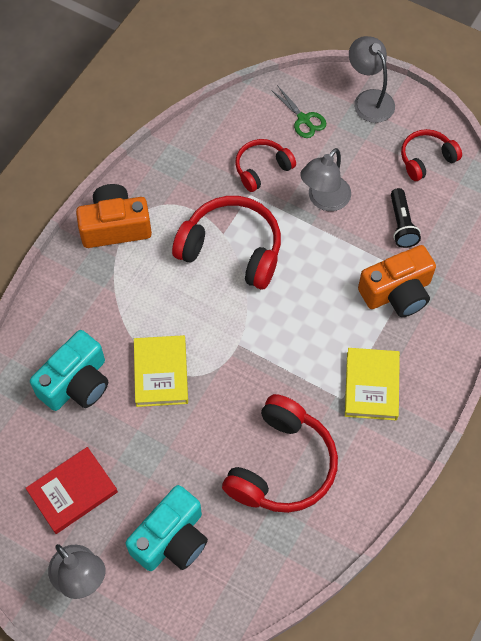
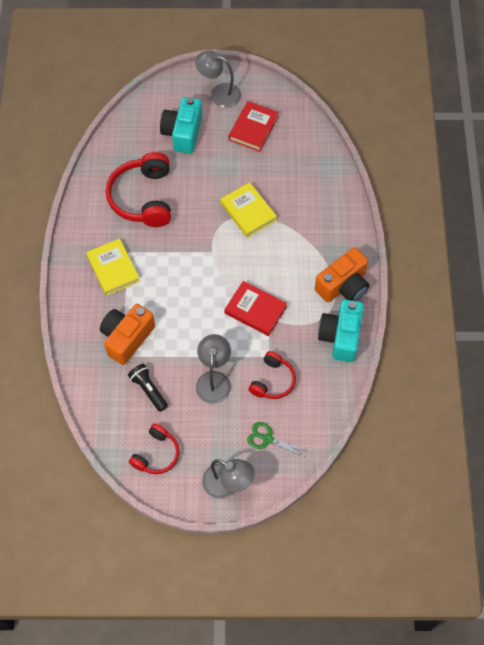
camera: 150 degrees right, 0 degrees up
(76, 383) = (294, 182): turquoise camera -> turquoise camera (341, 336)
(231, 250) = (255, 310): red headphones -> red book

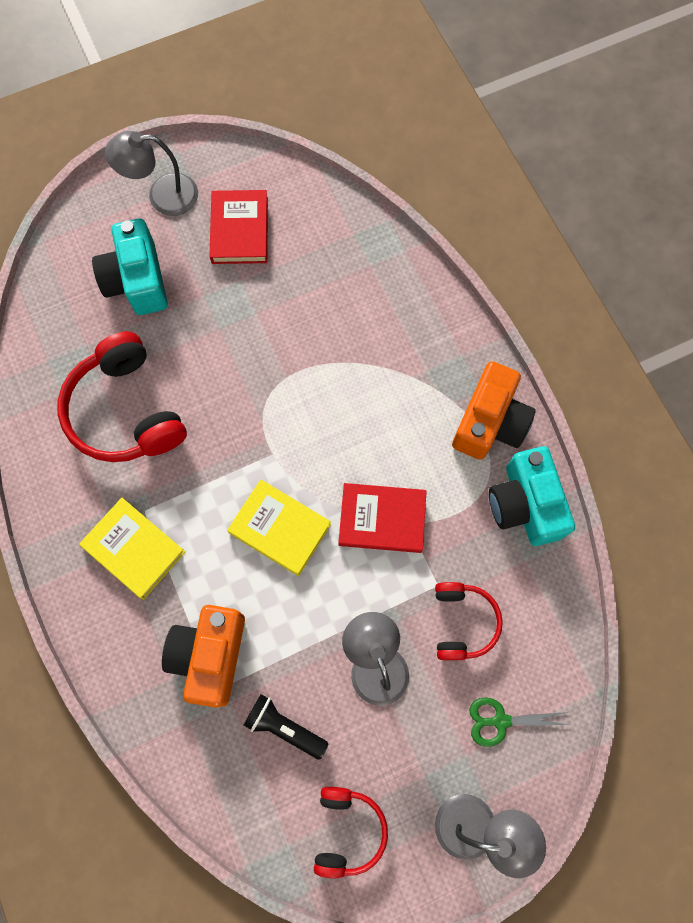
camera: 25 degrees left, 10 degrees up
(248, 212) = (295, 366): yellow book -> yellow book (280, 528)

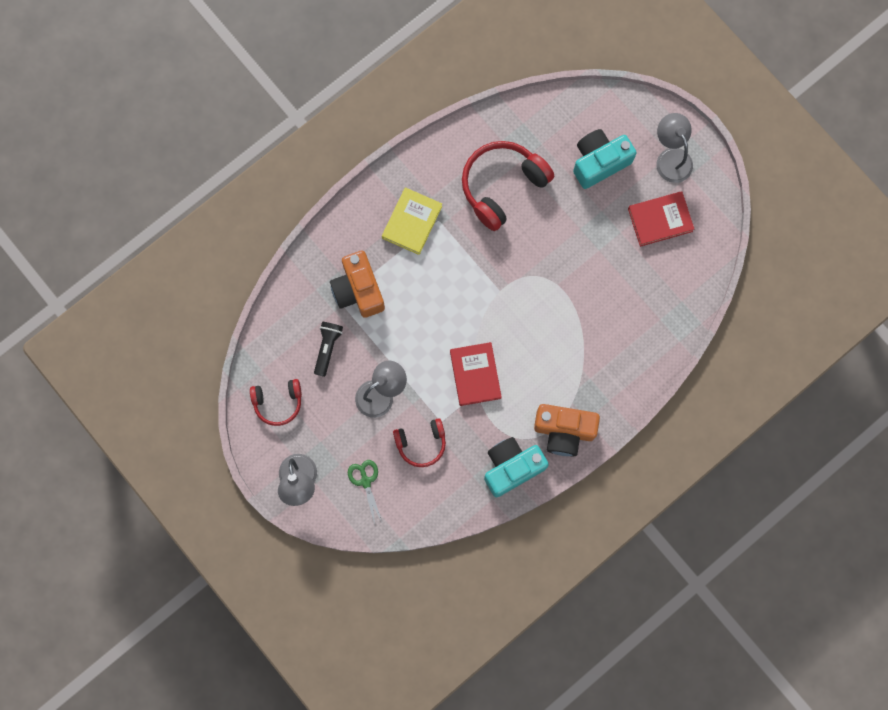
camera: 75 degrees right, 5 degrees up
(210, 655) = (358, 290): orange camera -> orange camera turned 105 degrees counterclockwise
(280, 528) = (450, 310): yellow book -> none

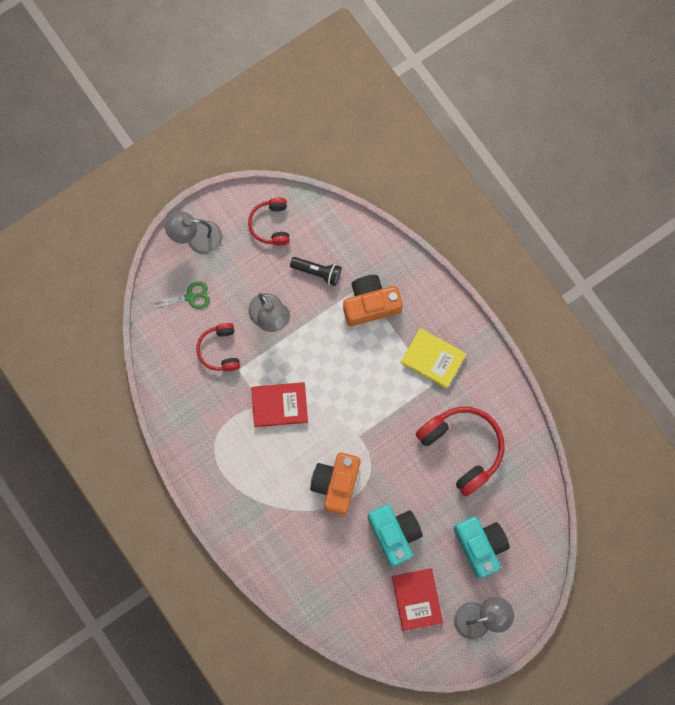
camera: 95 degrees right, 0 degrees up
(512, 467) = (188, 431): turquoise camera -> turquoise camera (394, 534)
(564, 431) = (218, 483): orange camera -> orange camera (336, 484)

